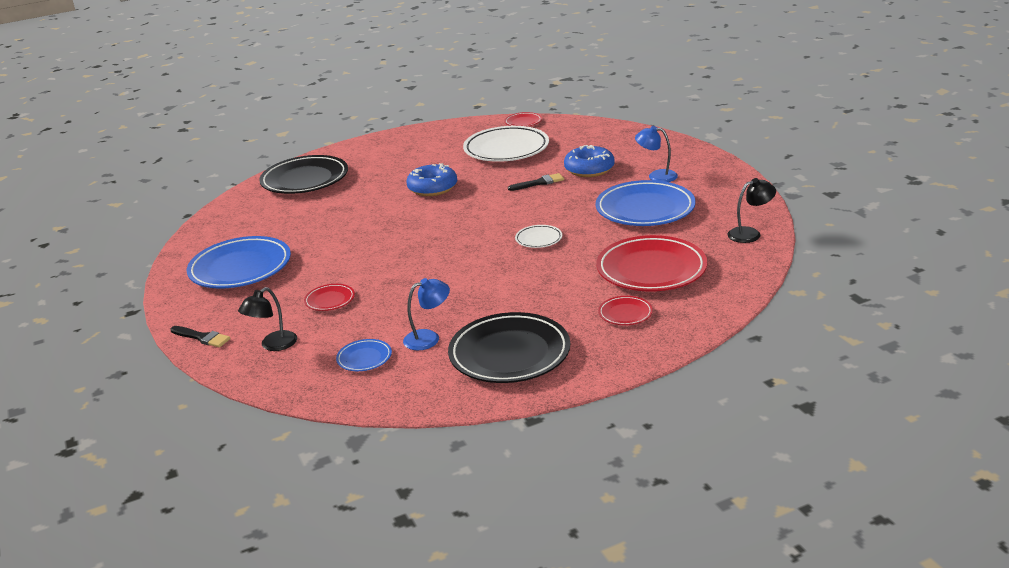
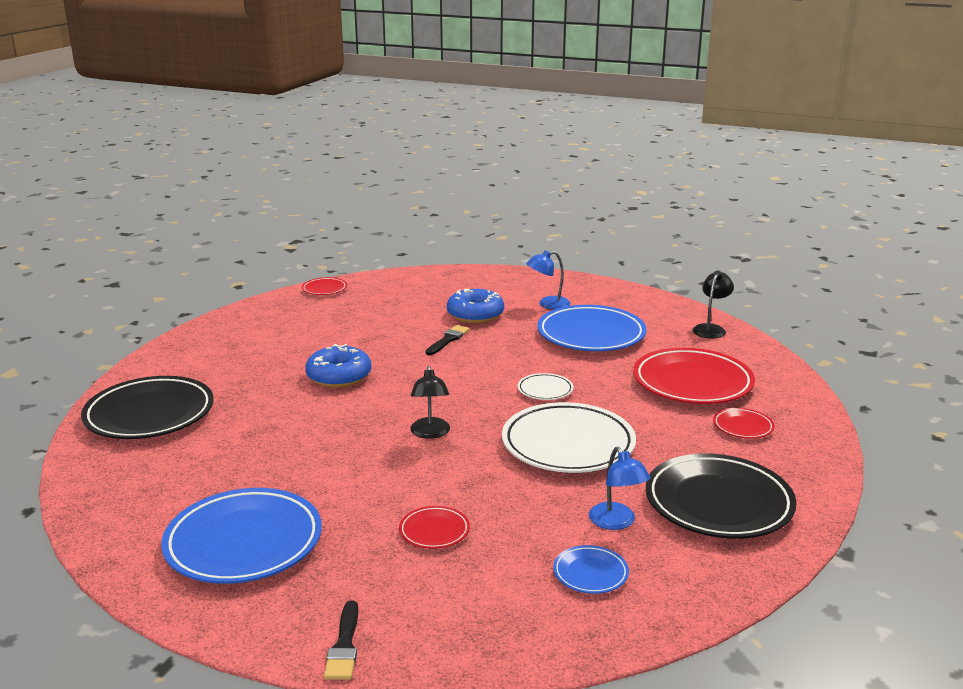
camera: 45 degrees left, 5 degrees down
(202, 337) = (344, 646): black brush -> black brush turned 105 degrees clockwise
(273, 345) = (458, 610): black lamp -> black lamp (430, 433)
(429, 338) = (616, 522): blue lamp -> blue lamp turned 135 degrees clockwise
(506, 149) = (353, 318): white plate -> white plate (568, 444)

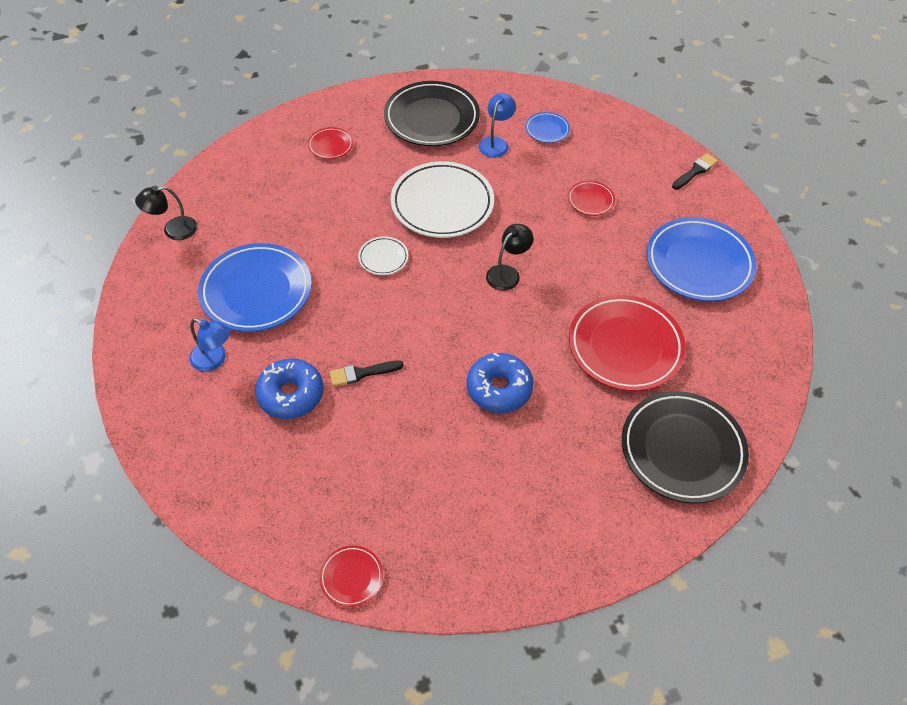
camera: 135 degrees left, 30 degrees up
(692, 382) = (289, 194): red plate -> red plate (625, 346)

